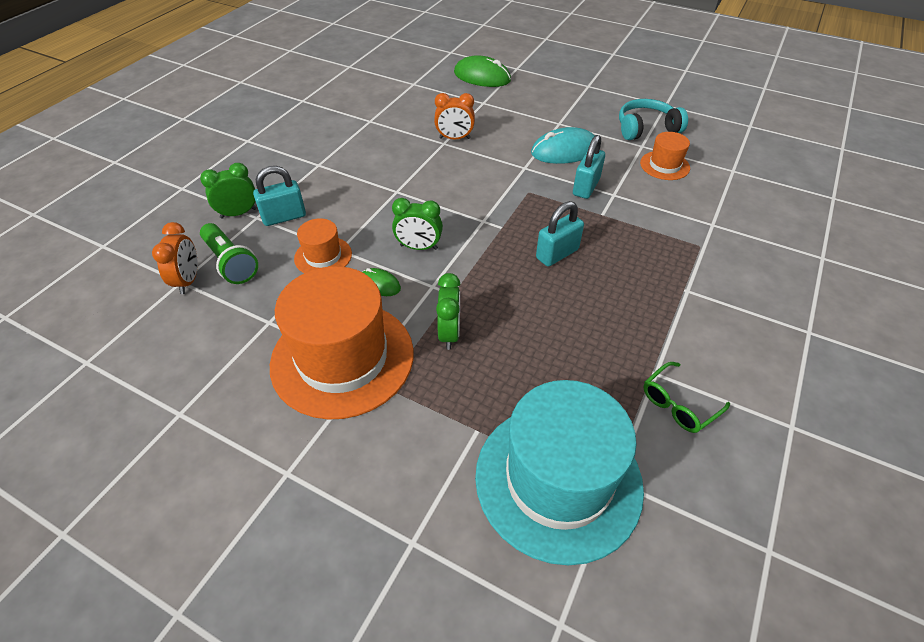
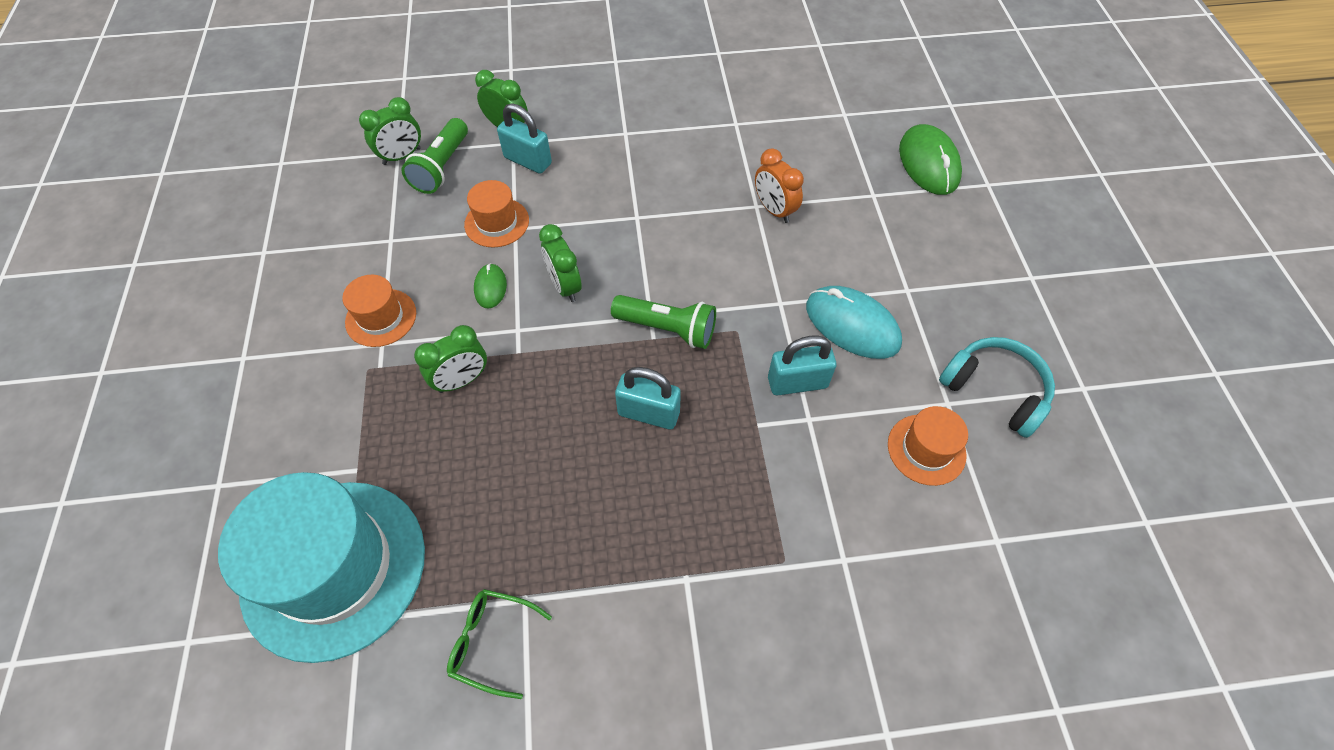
camera: 55 degrees right, 10 degrees up
(188, 280) = (402, 156): orange clock -> green clock
(342, 358) = (381, 317): orange hat -> orange hat, size x0.47
(500, 218) = (667, 329): none -> green flashlight

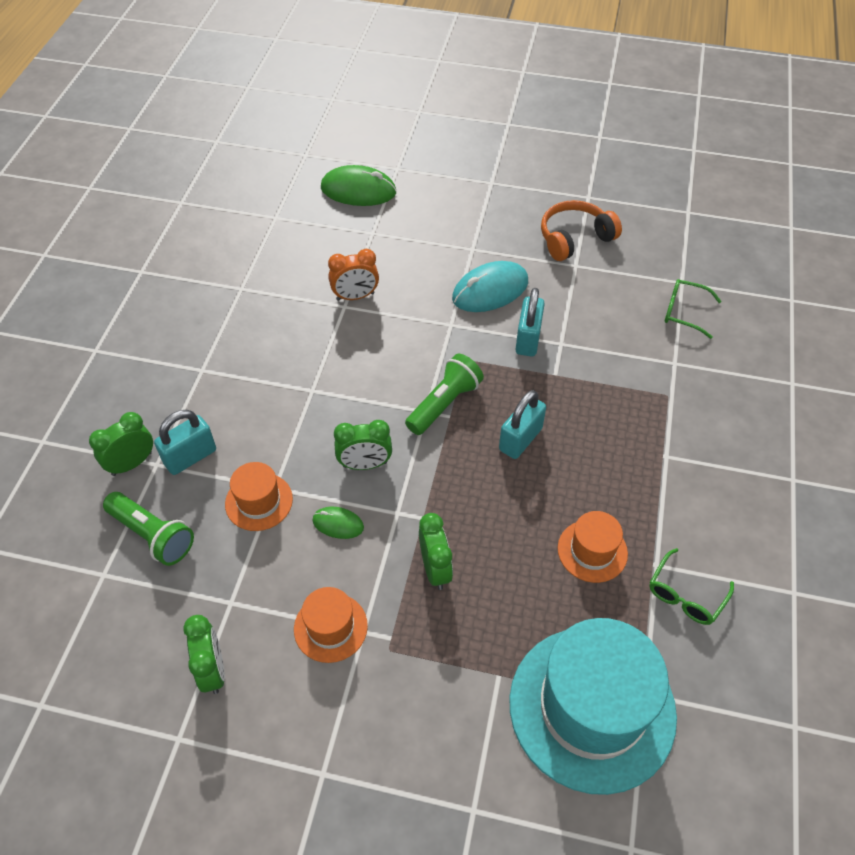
camera: 70 degrees left, 5 degrees down
(402, 156) = (112, 571): green clock -> green clock (213, 670)
(926, 449) = (607, 290): orange hat -> orange hat (592, 551)
(941, 554) = (684, 312): none -> green glasses
(994, 390) = (574, 238): turquoise headphones -> orange headphones

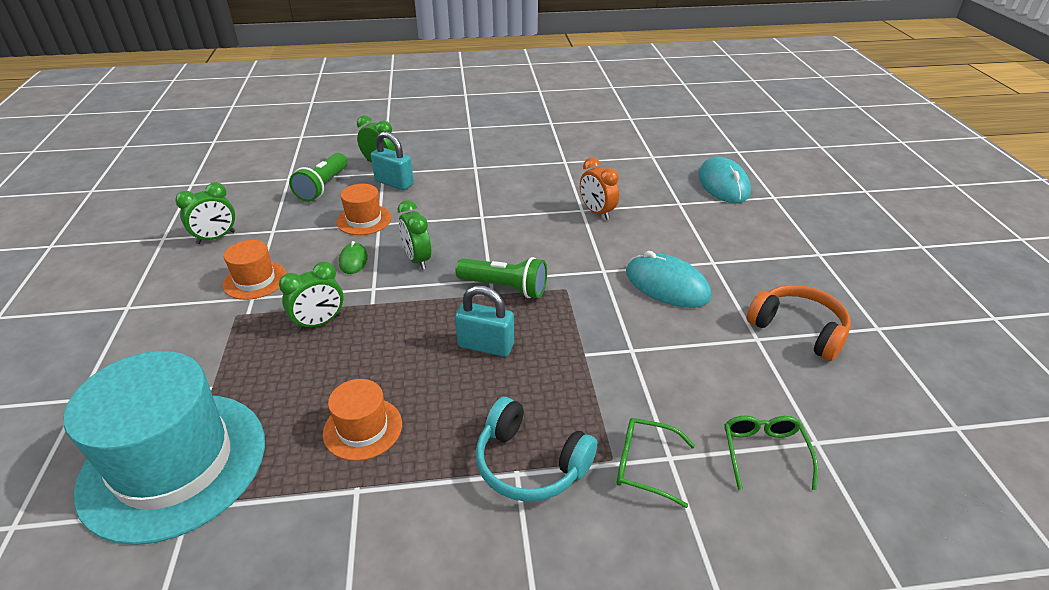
camera: 70 degrees right, 15 degrees down
(358, 190) = (723, 184): green mouse -> turquoise mouse
(528, 339) = (620, 324): turquoise padlock -> none
(659, 445) = (530, 464): none -> turquoise headphones
(686, 595) = (319, 527): green glasses -> green glasses (645, 465)

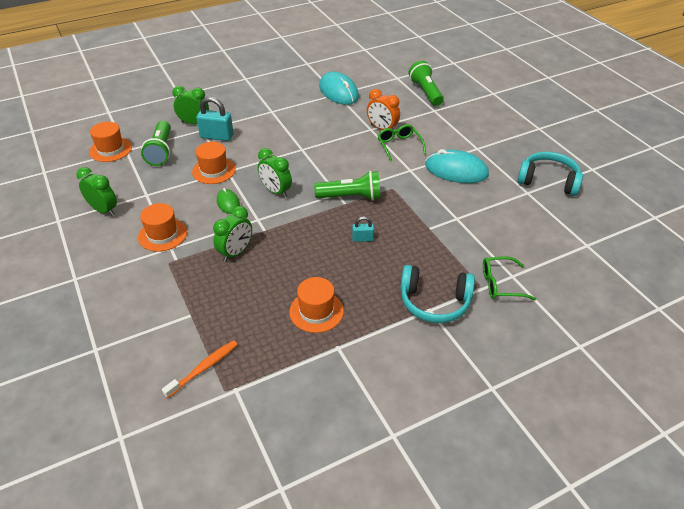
camera: 20 degrees left, 5 degrees up
(174, 464) = (203, 368): turquoise hat -> orange toothbrush
(216, 238) = (103, 210): green clock -> green clock turned 90 degrees counterclockwise
(273, 175) = (110, 149): none -> orange hat
(485, 346) = (362, 239): turquoise padlock -> turquoise padlock, size x0.55
(680, 180) = (426, 92): none -> green flashlight
(723, 184) = (456, 90): turquoise mouse -> turquoise mouse (338, 92)
(764, 453) = (562, 259): green glasses -> green glasses (399, 145)
(798, 329) = (548, 181): orange headphones -> turquoise headphones

